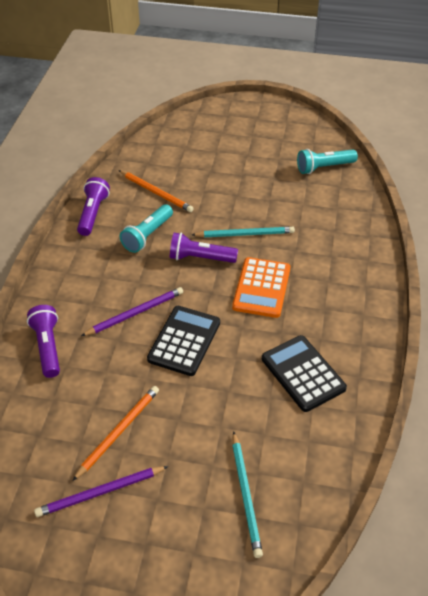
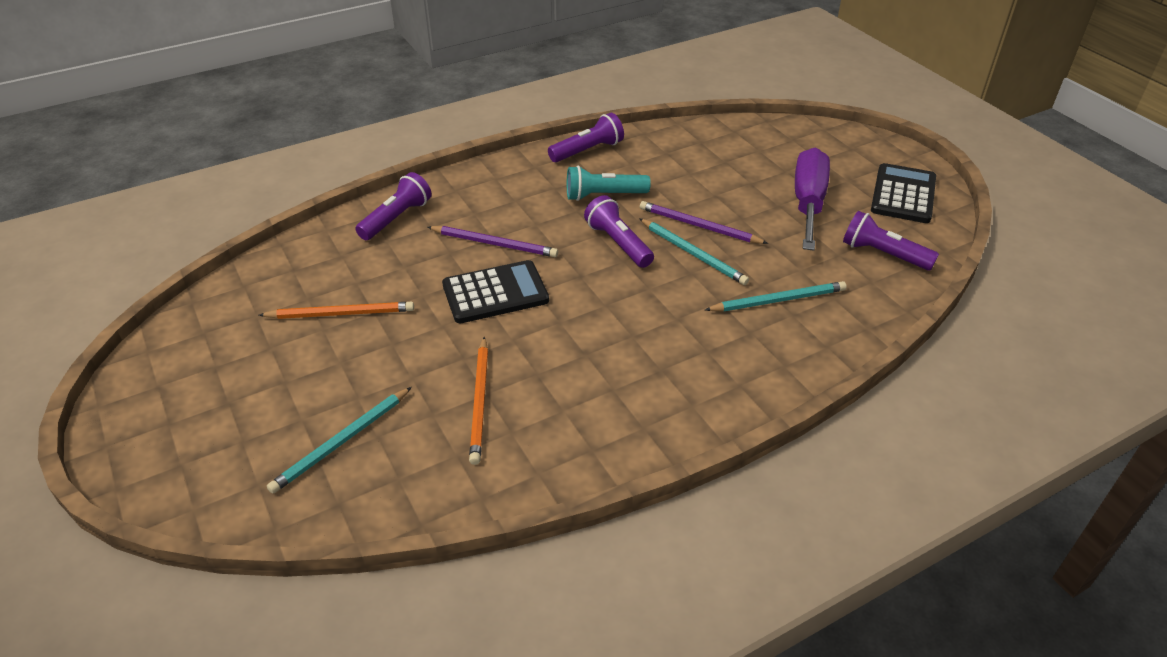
camera: 50 degrees right, 5 degrees down
(100, 492) = (262, 341): purple pencil -> purple pencil (699, 226)
(156, 193) = (668, 169): orange pencil -> orange pencil (480, 402)
(253, 163) = (808, 203): none -> purple screwdriver
(261, 288) = (631, 306): orange calculator -> none
(303, 373) = (546, 401): black calculator -> black calculator (903, 194)
(318, 228) = (778, 300): none -> turquoise pencil
(324, 167) = (883, 254): turquoise flashlight -> purple flashlight

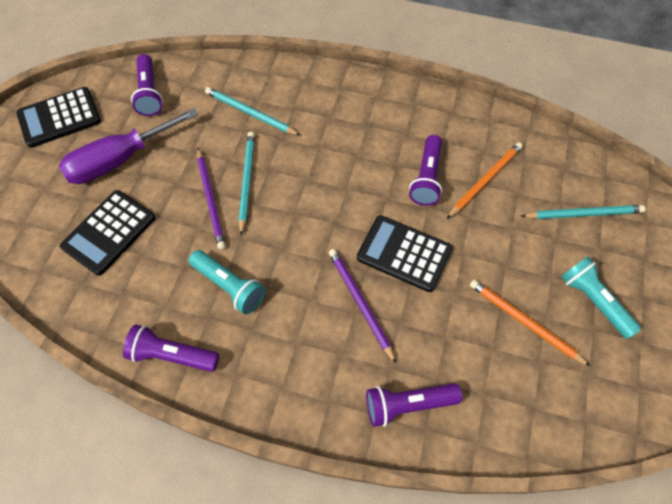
camera: 135 degrees left, 20 degrees up
(282, 368) = (593, 300): none -> turquoise flashlight
(618, 243) = (279, 230): purple flashlight -> purple flashlight (426, 178)
(732, 168) = (109, 232): none -> black calculator

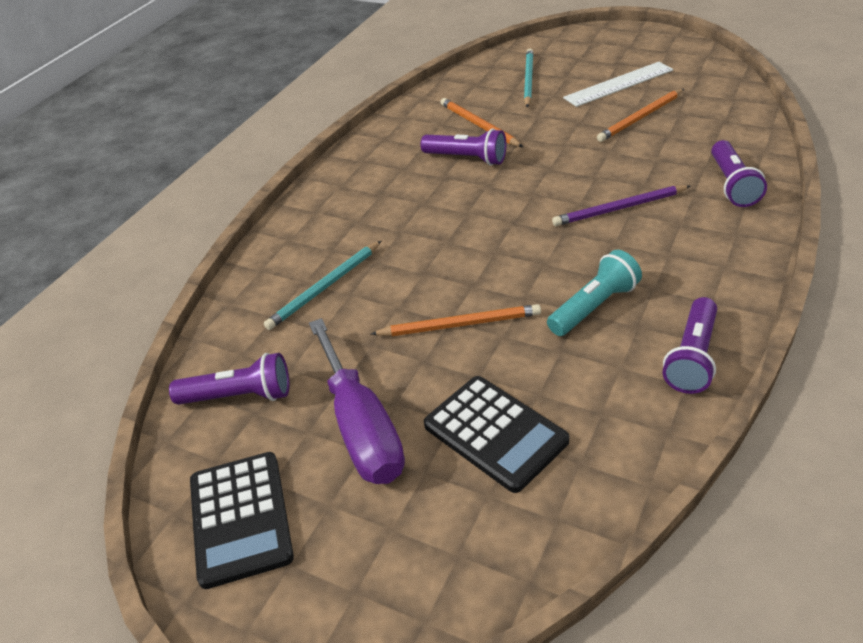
camera: 75 degrees left, 20 degrees down
(211, 200) = (460, 324): purple pencil -> orange pencil
(247, 181) = (437, 291): turquoise pencil -> none
(404, 254) = (560, 178): black calculator -> none
(593, 300) = (619, 84): turquoise flashlight -> white ruler

